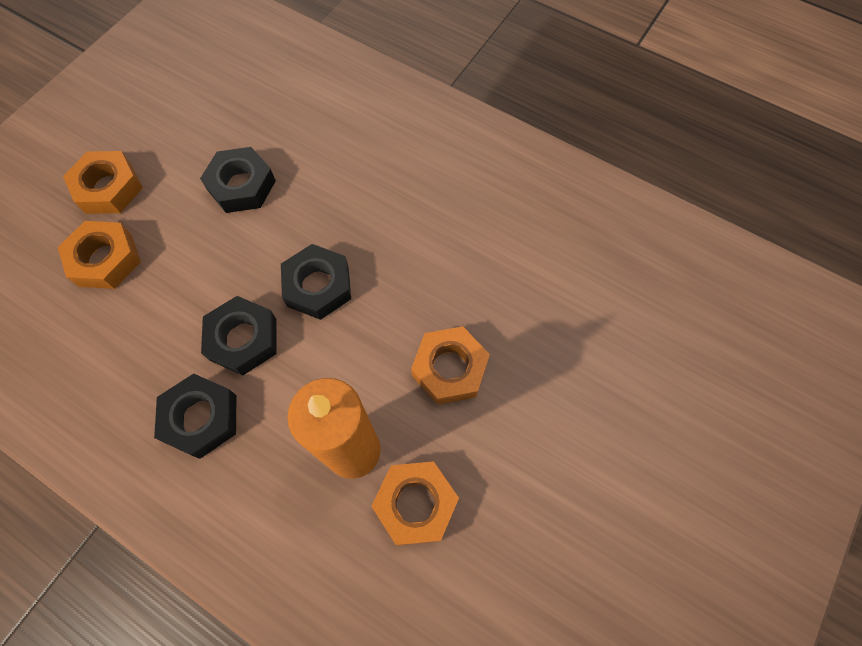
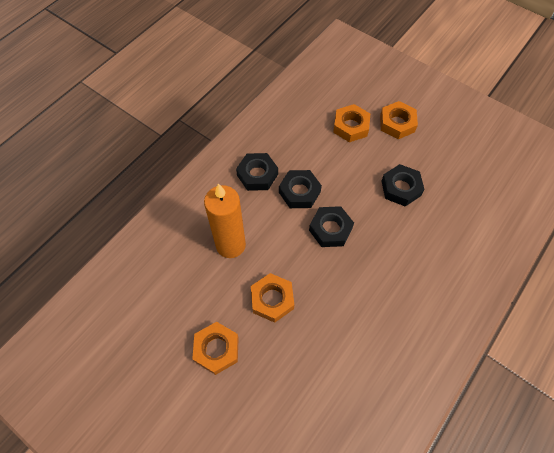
camera: 95 degrees right, 5 degrees down
(415, 504) = (198, 274): orange nut -> orange nut (216, 349)

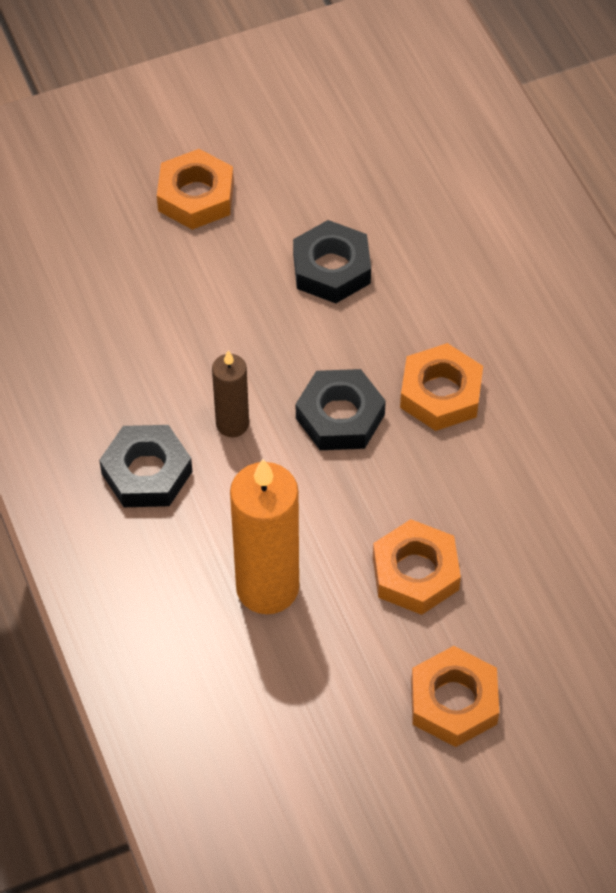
camera: 60 degrees left, 5 degrees down
(299, 192) = (232, 424): black nut -> brown candle
(350, 126) = (149, 269): orange nut -> orange nut (440, 394)

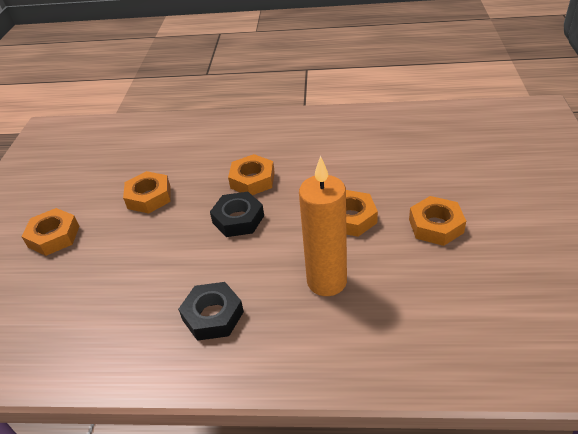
camera: 60 degrees left, 15 degrees down
(232, 424) = (209, 264): brown candle -> none
(331, 269) = (149, 197): black nut -> orange nut

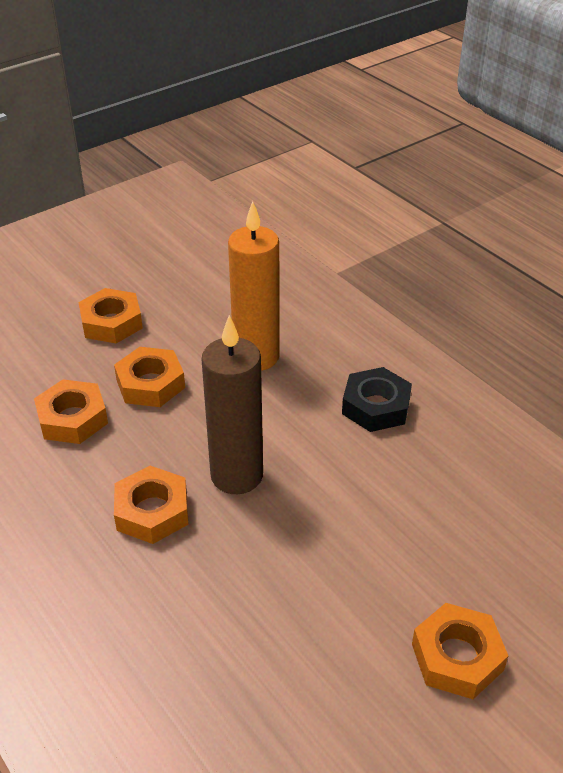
camera: 135 degrees left, 0 degrees up
(149, 197) = (285, 607): orange nut -> orange nut (72, 418)
(238, 219) = (237, 475): black nut -> brown candle

